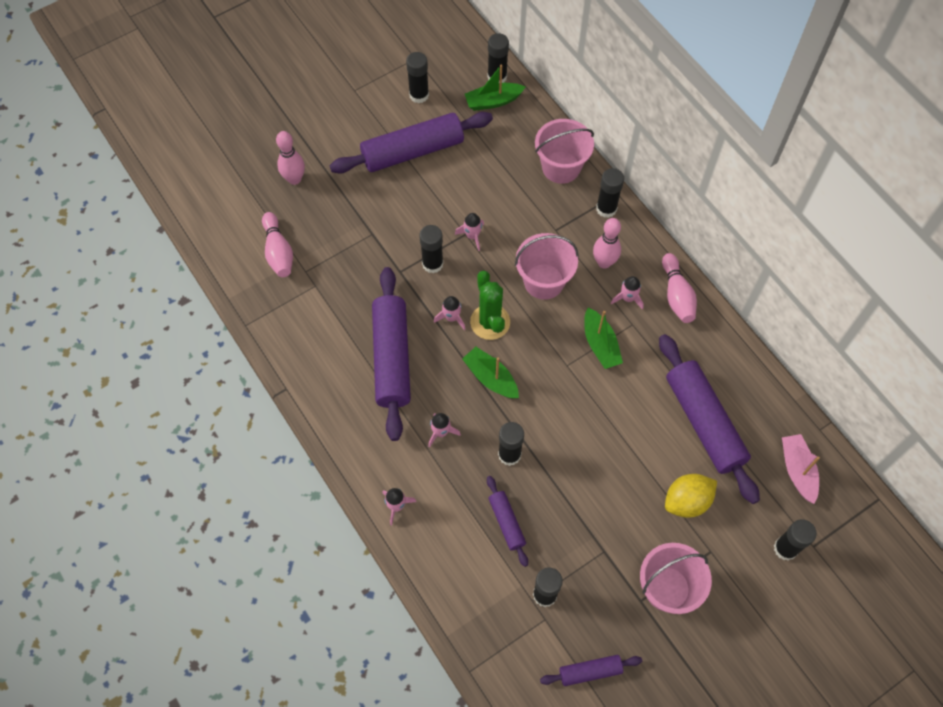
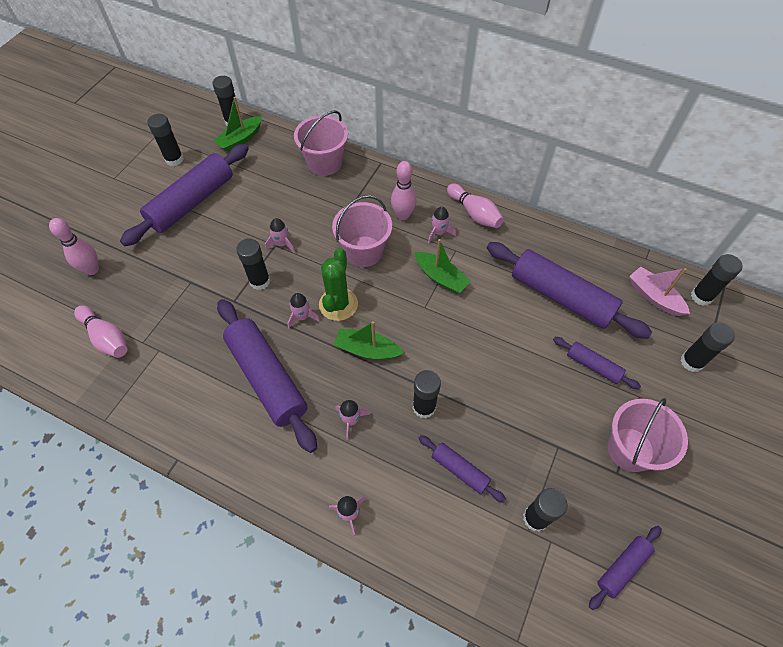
camera: 30 degrees left, 5 degrees down
(490, 322) = (338, 304): green cactus -> green cactus turned 60 degrees clockwise
(606, 209) = (379, 176): black glue stick -> black glue stick (701, 296)
(687, 501) = (593, 366): yellow lemon -> purple rolling pin

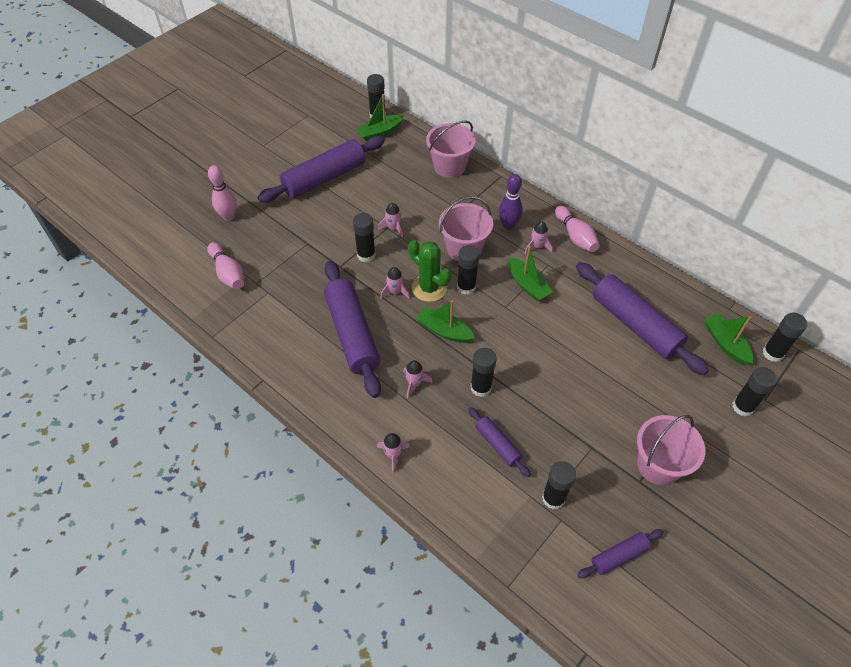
camera: 15 degrees right, 5 degrees down
(174, 159) = (318, 139): black glue stick -> black glue stick (466, 287)
(338, 304) = (429, 288): green cactus -> green cactus turned 75 degrees counterclockwise
(403, 215) = (508, 225): pink bowling pin -> purple bowling pin
(593, 366) = (646, 389): purple rolling pin -> none
(654, 297) = (725, 343): pink boat -> green boat

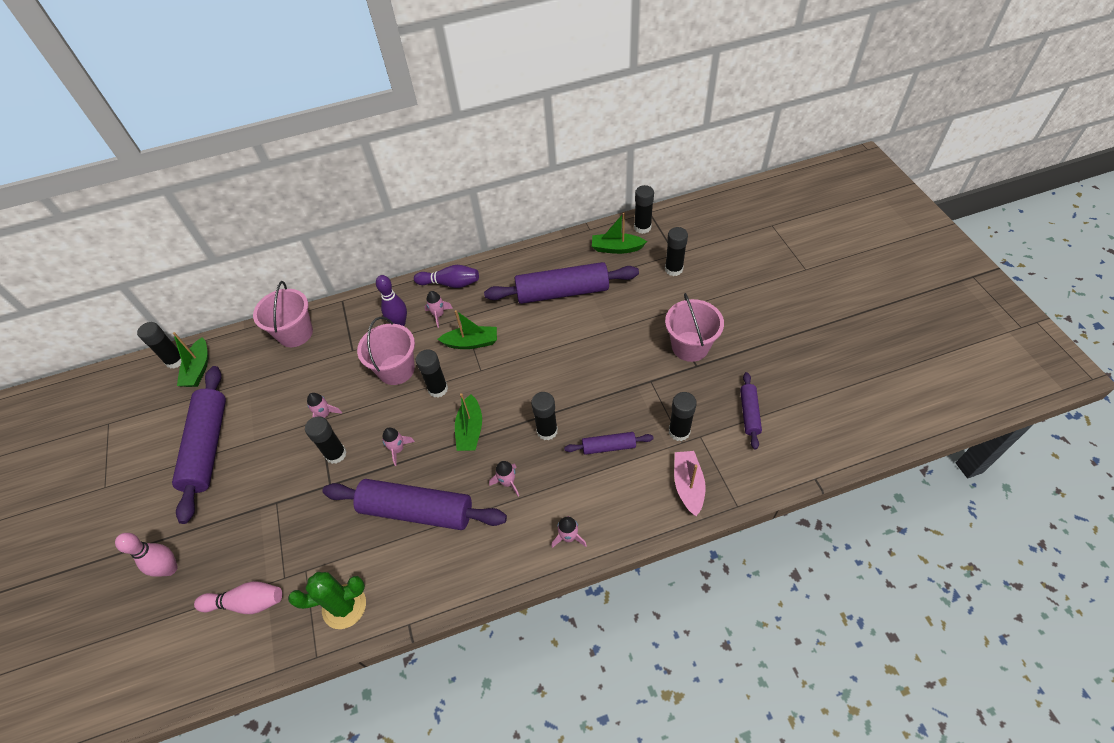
camera: 55 degrees left, 0 degrees up
(429, 288) = (416, 419): green cactus -> green cactus (344, 606)
(444, 330) = (470, 430): green boat -> green boat turned 60 degrees counterclockwise
(501, 532) = (688, 485): none -> pink boat
(575, 236) = (450, 283): pink bowling pin -> purple bowling pin

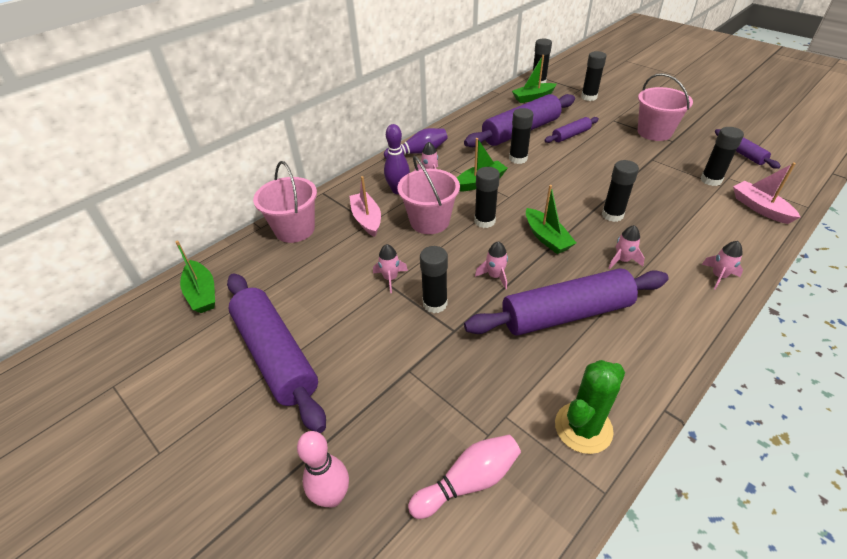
camera: 30 degrees left, 10 degrees down
(175, 360) = (164, 296): black glue stick -> black glue stick (518, 158)
(352, 346) = (367, 219): none -> pink boat
(608, 446) = (672, 207): purple rolling pin -> purple rolling pin (570, 135)

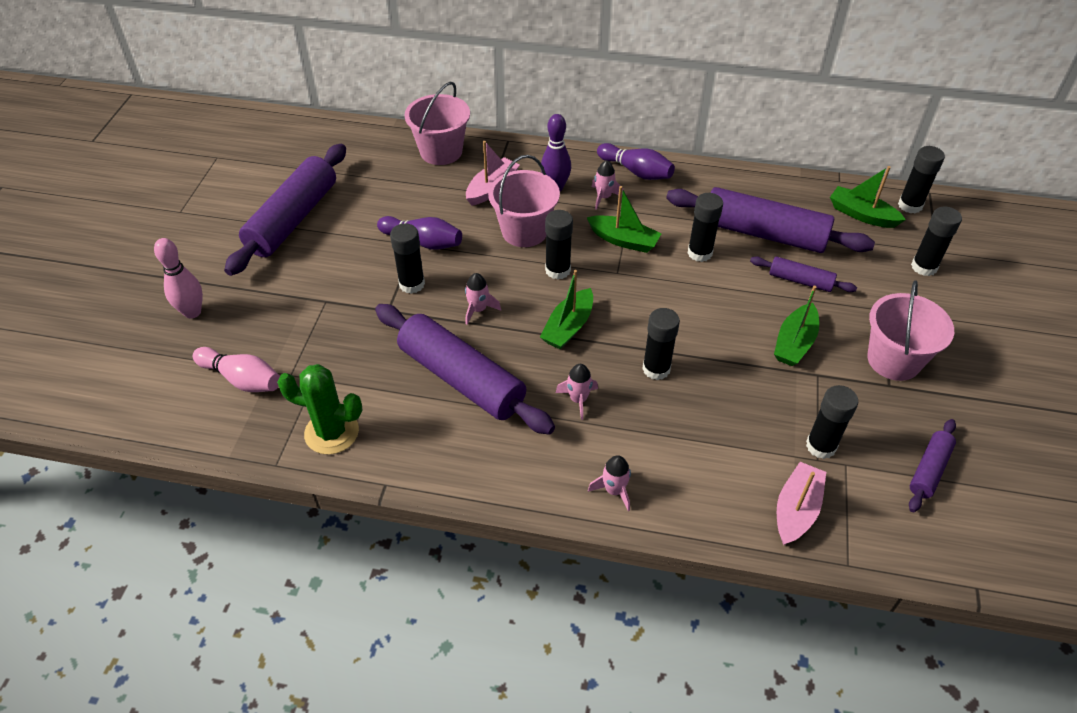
camera: 55 degrees right, 5 degrees up
(202, 293) = (327, 145): green boat -> green boat (794, 343)
(390, 278) = (423, 242): pink rocket -> purple bowling pin

